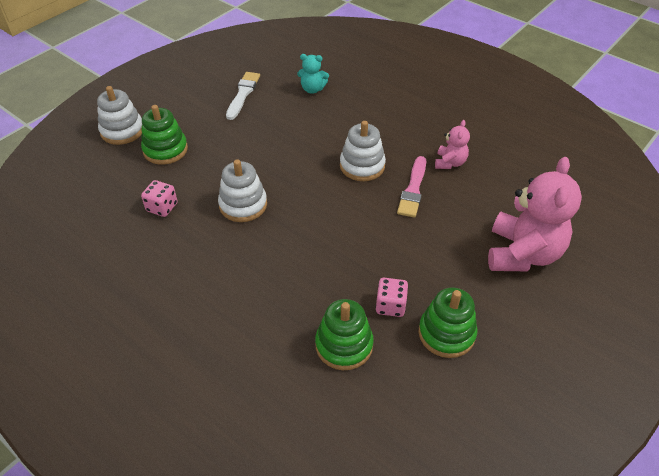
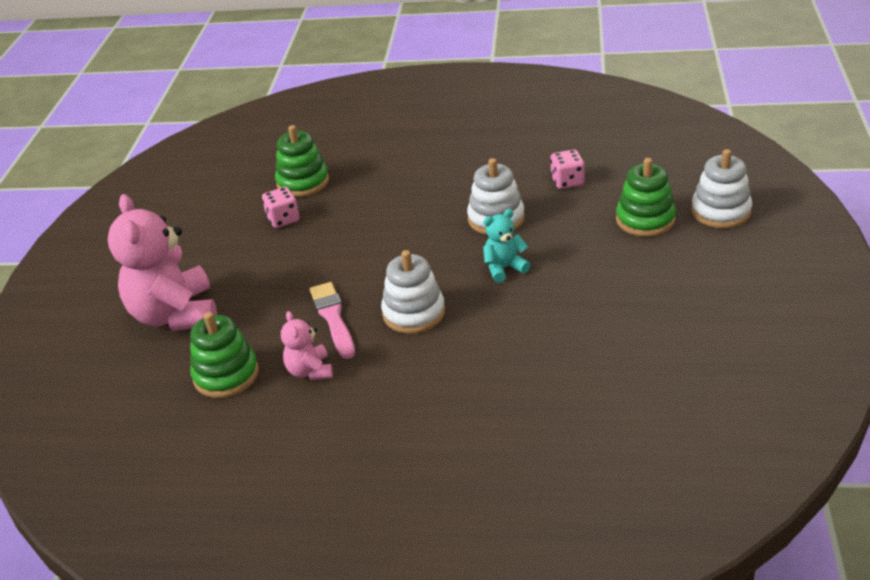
camera: 150 degrees right, 10 degrees down
(243, 94) = (663, 319): white brush -> none
(312, 89) = (585, 376): turquoise teddy bear -> turquoise teddy bear (504, 268)
(446, 333) = (222, 225): green stacking toy -> green stacking toy (226, 375)

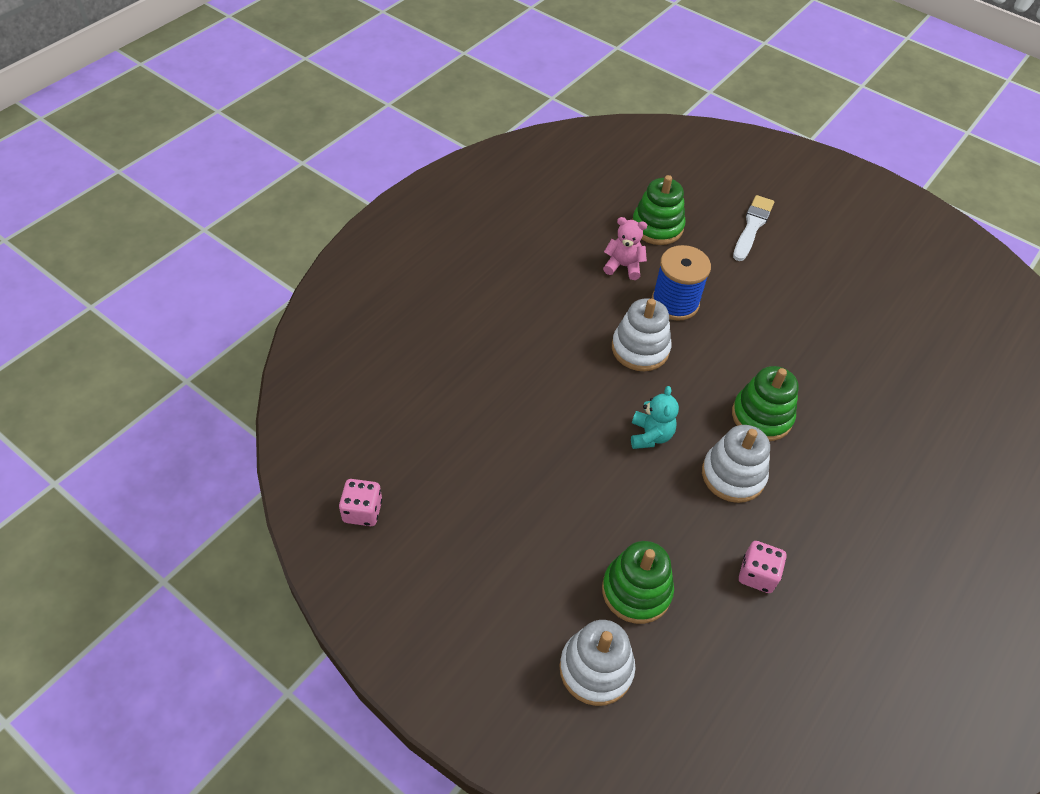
camera: 115 degrees right, 15 degrees up
(175, 315) = (752, 226): pink teddy bear -> white brush
(283, 219) = (847, 332): pink dice -> pink dice (362, 511)
(303, 182) = (907, 371): green stacking toy -> green stacking toy (761, 416)
(333, 318) = (675, 302): pink brush -> blue spool

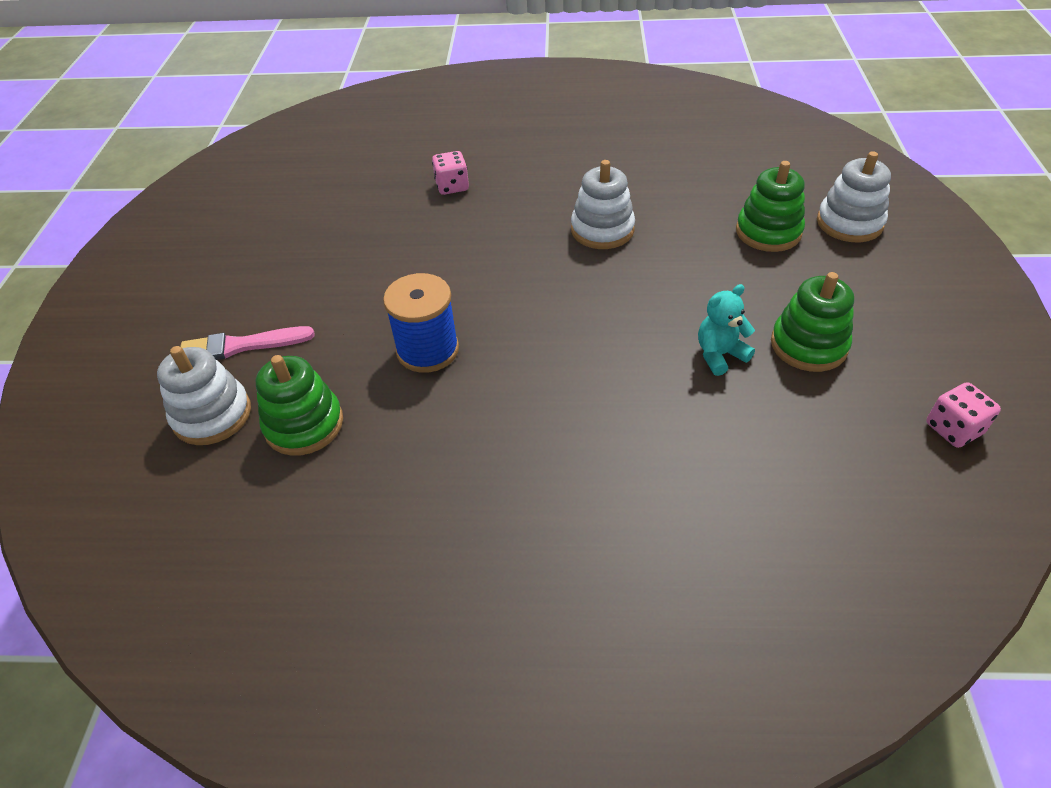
camera: 120 degrees left, 5 degrees down
(623, 266) = (405, 419): pink teddy bear -> none
(640, 349) = (522, 344): white stacking toy -> white stacking toy (212, 415)
(650, 435) = (619, 289): turquoise teddy bear -> turquoise teddy bear (719, 355)
(752, 226) = (241, 346): white brush -> pink brush
(757, 574) = (675, 187): pink dice -> pink dice (452, 186)
(761, 416) = (521, 239): green stacking toy -> green stacking toy (808, 345)

